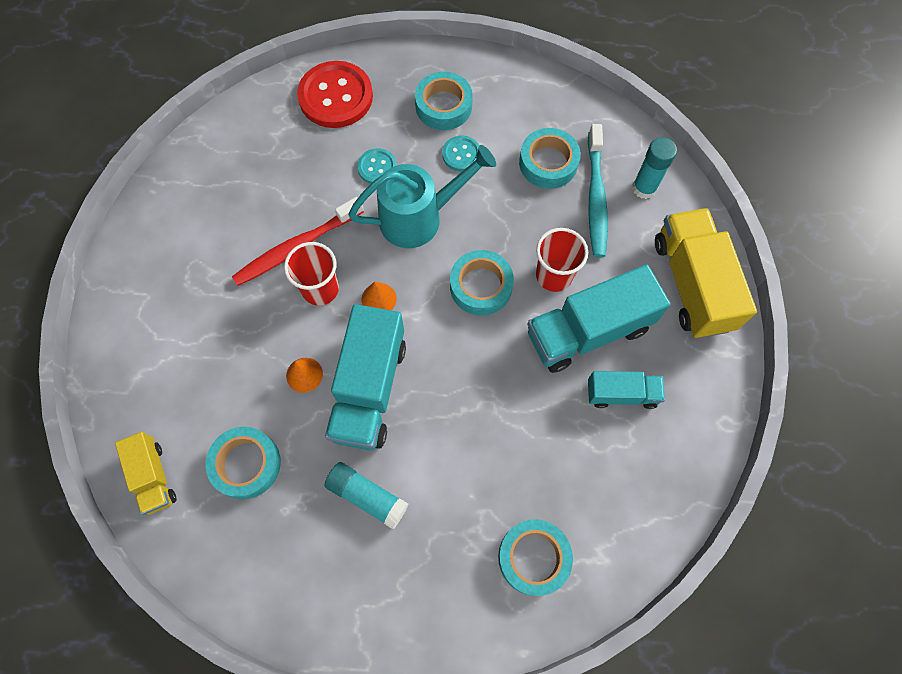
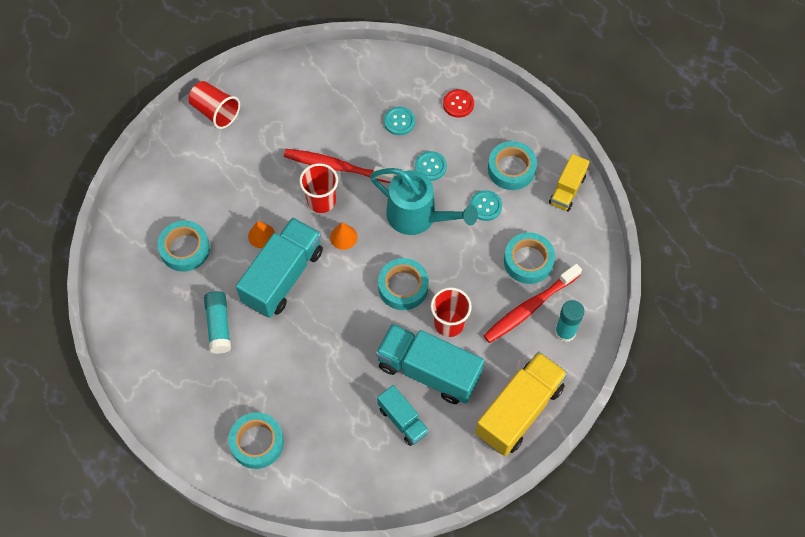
camera: 50 degrees right, 5 degrees down
(119, 312) = (215, 112): none -> red cup
(153, 477) = (140, 209): yellow truck -> yellow truck (567, 190)
(304, 157) = (399, 121): none -> turquoise button
(336, 96) = (458, 104): red button -> red button, size x0.51
(369, 389) = (283, 276): turquoise truck -> turquoise truck turned 150 degrees clockwise
(596, 197) = (529, 308): turquoise toothbrush -> red toothbrush

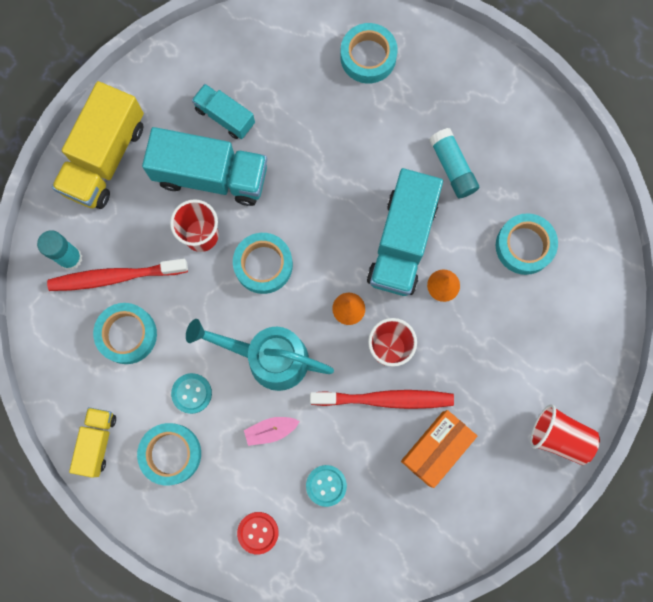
camera: 165 degrees right, 15 degrees up
(309, 126) = (436, 448): none -> orange box
(430, 166) = (271, 430): turquoise button -> pink boat
(529, 308) = (115, 277): red toothbrush -> red toothbrush turned 135 degrees counterclockwise

